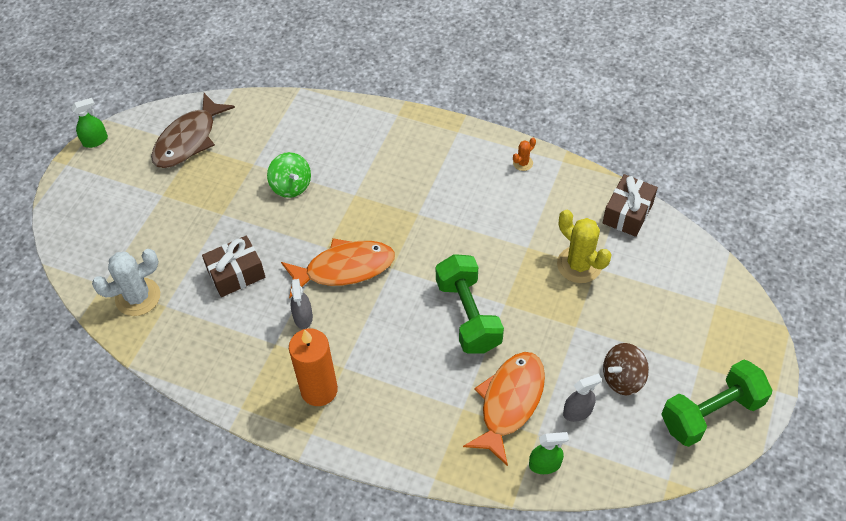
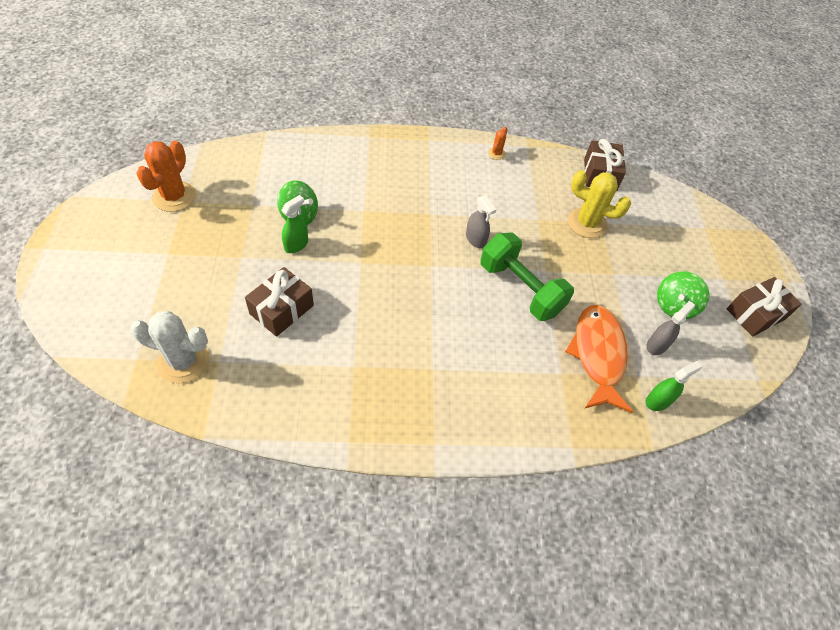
camera: 30 degrees left, 0 degrees up
(95, 141) = (69, 218): green spray bottle -> green spray bottle (296, 245)
(138, 297) = (183, 361): white cactus -> white cactus turned 60 degrees clockwise
(189, 140) = (174, 196): brown fish -> orange cactus
(303, 317) = (370, 333): grey spray bottle -> grey spray bottle (475, 239)
(319, 390) = (420, 398): orange candle -> none
(344, 268) = (387, 277): orange fish -> none
(622, 378) = (674, 306): brown spinning top -> green spinning top
(711, 413) = (755, 314): green dumbbell -> brown gift

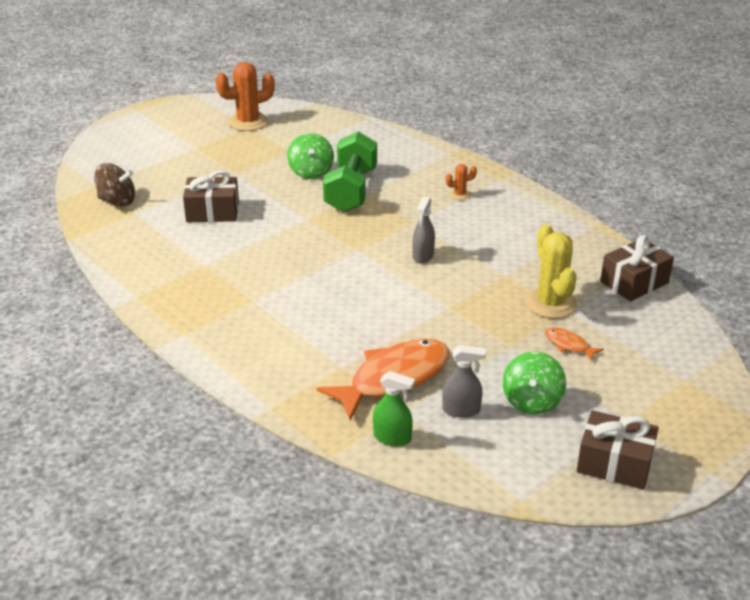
camera: 55 degrees right, 20 degrees down
(183, 361) = (117, 201): white cactus -> brown spinning top
(296, 245) = (281, 185): green spray bottle -> none
(496, 154) = (548, 217): orange cactus -> orange cactus (460, 195)
(520, 289) = (404, 303): green dumbbell -> green dumbbell (351, 190)
(634, 248) = (568, 345): none -> orange fish
(674, 306) = (532, 401): green spinning top -> green spinning top turned 75 degrees counterclockwise

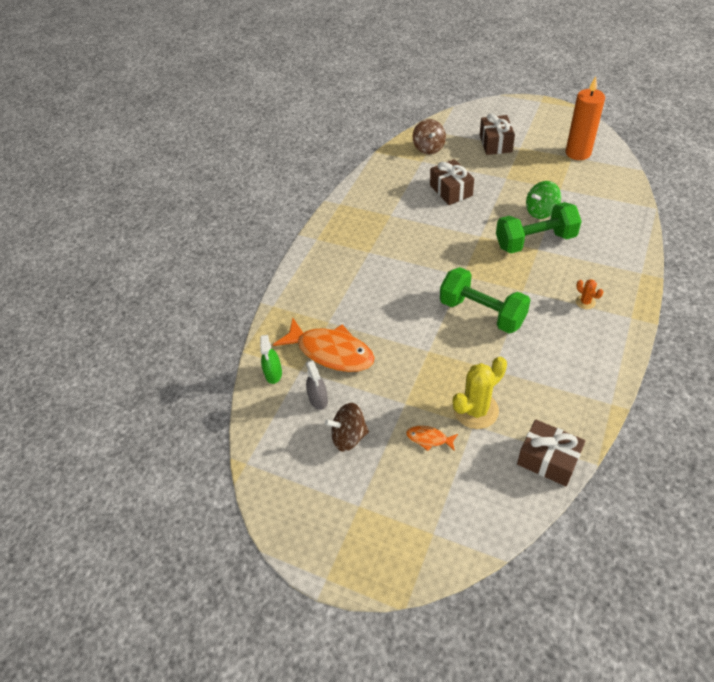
camera: 70 degrees right, 15 degrees up
(248, 122) = (578, 153): orange cactus -> orange candle
(423, 256) = (482, 313): grey spray bottle -> green dumbbell
(532, 401) = (349, 436): green spinning top -> brown spinning top
(568, 345) = (429, 439): orange fish -> orange fish turned 90 degrees counterclockwise
(614, 463) = (306, 509): brown gift -> brown gift (495, 143)

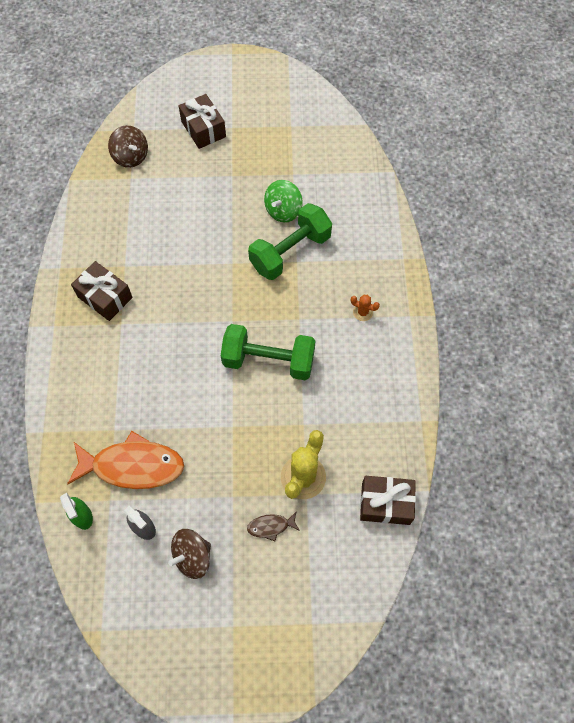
camera: 30 degrees left, 15 degrees up
(429, 439) = (271, 526): orange fish -> brown fish
(451, 190) = (178, 211): brown gift -> brown gift (105, 297)
(578, 153) = (295, 119): orange candle -> none

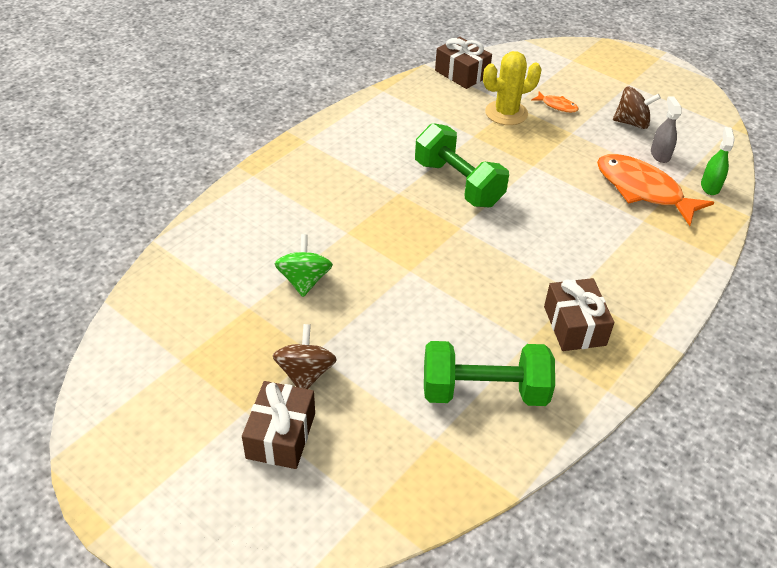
camera: 140 degrees left, 20 degrees down
(131, 157) = (409, 468): brown spinning top -> brown spinning top (305, 373)
(271, 526) = (557, 106): brown fish -> orange fish
(283, 211) = (304, 280): green spinning top -> green spinning top turned 75 degrees counterclockwise
(290, 252) = (343, 243): green dumbbell -> green dumbbell (484, 391)
(362, 312) = (339, 165): orange cactus -> none

